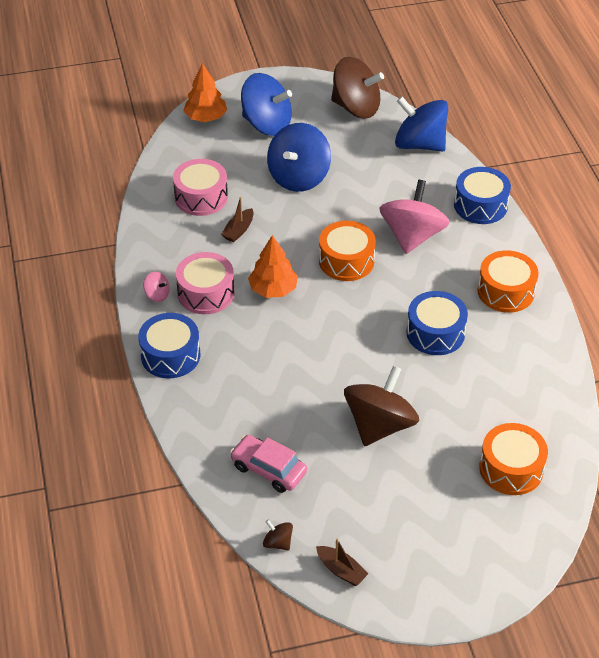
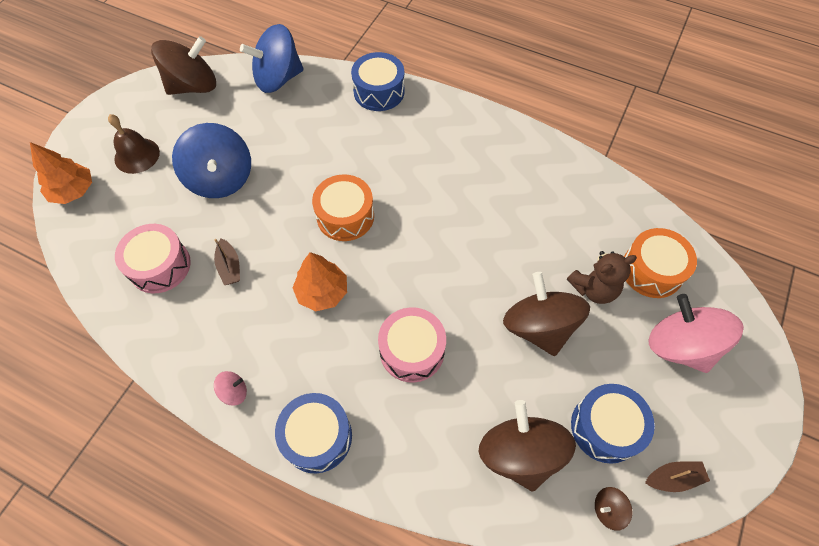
camera: 50 degrees left, 15 degrees up
(206, 293) = (273, 348): pink drum -> pink drum (412, 350)
(266, 124) = (137, 155): blue spinning top -> brown bell
(268, 469) = (520, 453): pink car -> brown spinning top
(412, 236) = (365, 154): pink spinning top -> pink spinning top (680, 346)
(435, 333) = (477, 215): blue drum -> blue drum (605, 427)
(450, 440) = (593, 289): none -> brown teddy bear
(505, 291) = (477, 141): orange drum -> none

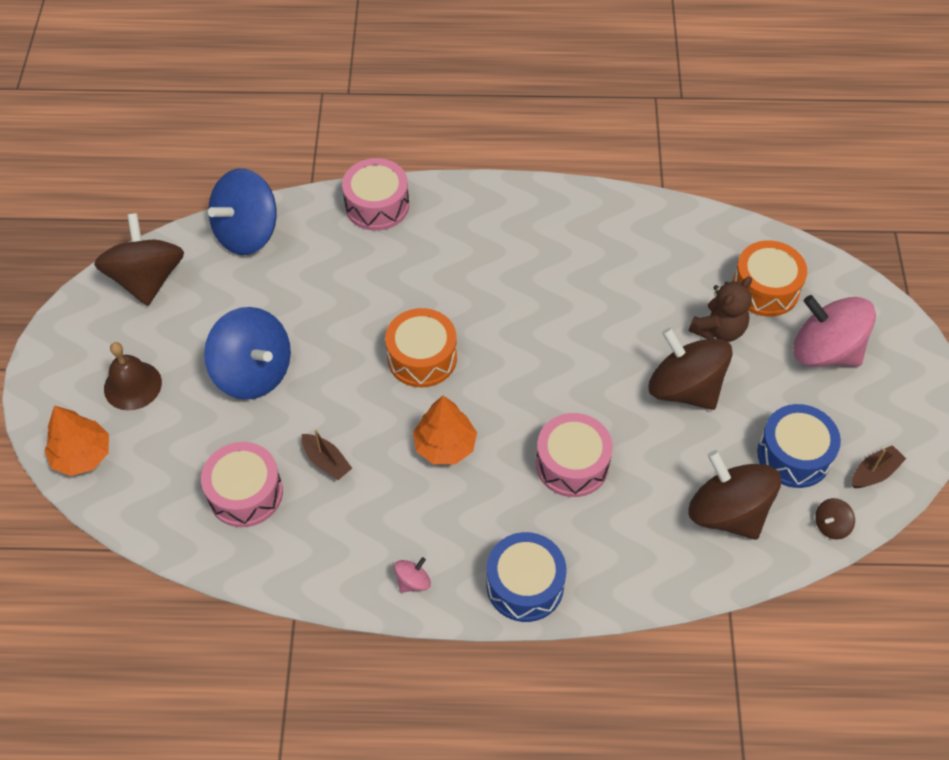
camera: 25 degrees left, 5 degrees down
(193, 86) = (147, 279): brown spinning top -> brown spinning top turned 45 degrees counterclockwise
(379, 91) = (377, 205): blue drum -> pink drum

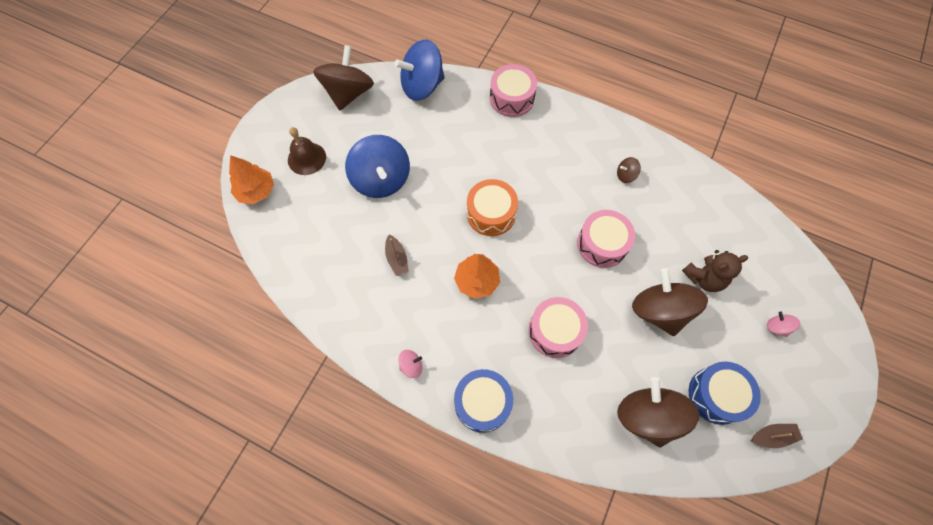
camera: 25 degrees right, 10 degrees up
(245, 493) = (338, 258): pink drum -> pink drum (602, 244)
(765, 289) = (752, 262): orange drum -> none
(825, 351) = (777, 327): pink spinning top -> pink spinning top, size x0.42
(831, 525) = (720, 461): brown spinning top -> brown spinning top (625, 175)

